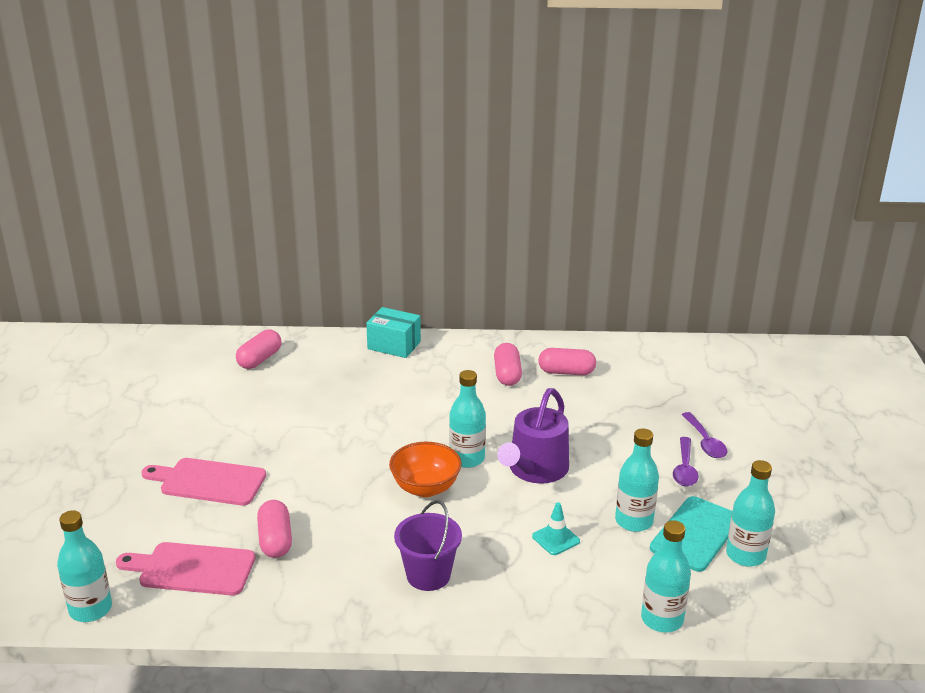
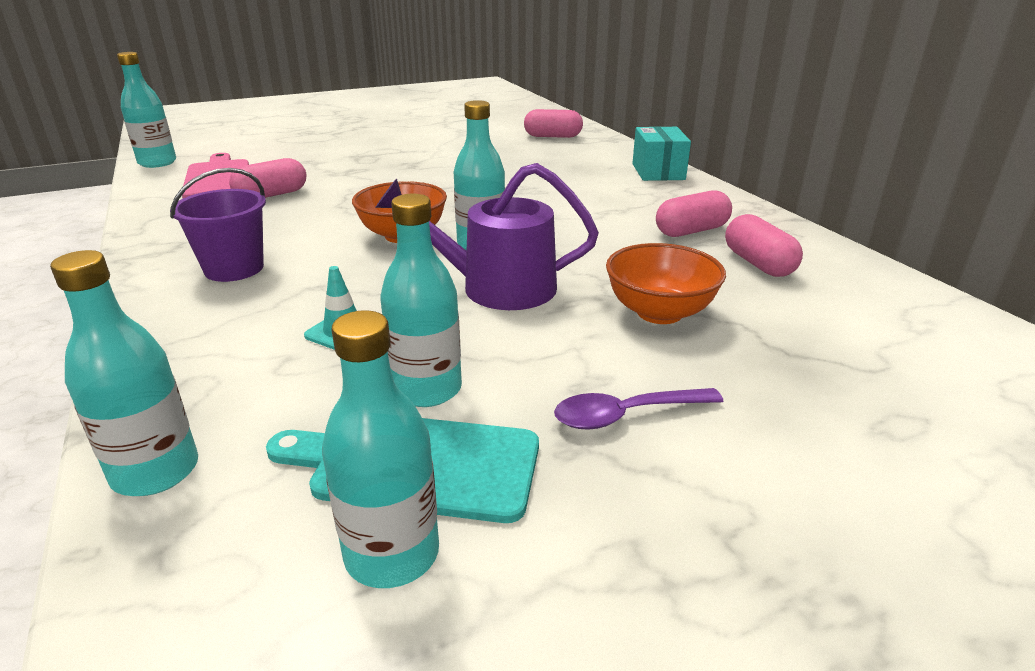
camera: 65 degrees right, 0 degrees up
(208, 482) = (347, 158): pink cutting board -> none
(600, 425) = (659, 312): none -> orange bowl
(705, 442) = (739, 424): purple spoon -> none

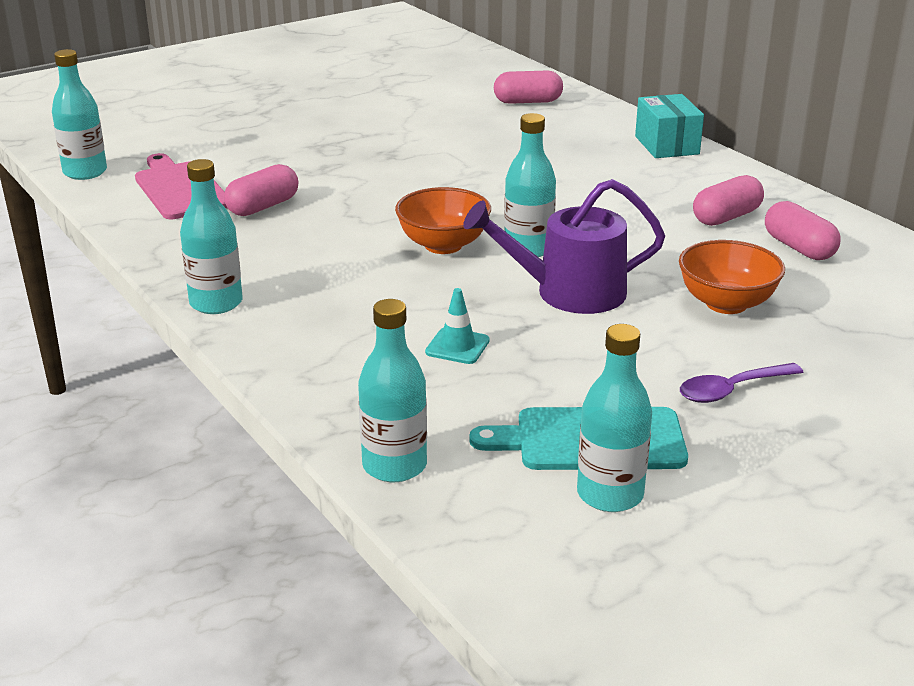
camera: 10 degrees left, 0 degrees up
(234, 269) = (301, 295): purple bucket -> none
(427, 389) = (563, 387): turquoise bottle -> turquoise bottle (216, 303)

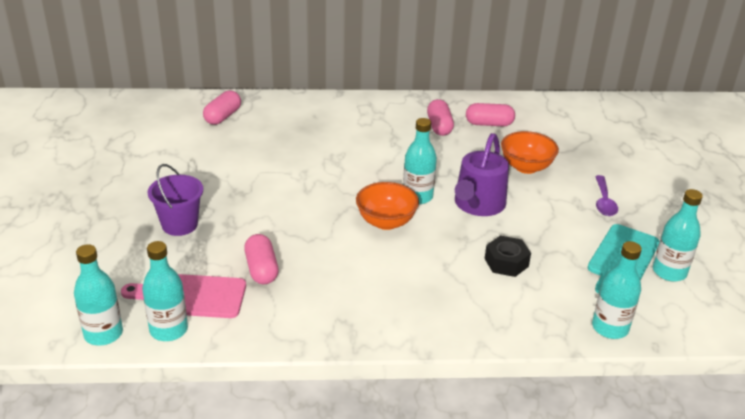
camera: 60 degrees left, 5 degrees up
(216, 303) = (382, 333): turquoise bottle -> turquoise bottle (169, 330)
(293, 147) = (180, 225): none -> purple bucket
(457, 346) = (506, 262): turquoise traffic cone -> black nut
(666, 145) = (338, 104): turquoise box -> none

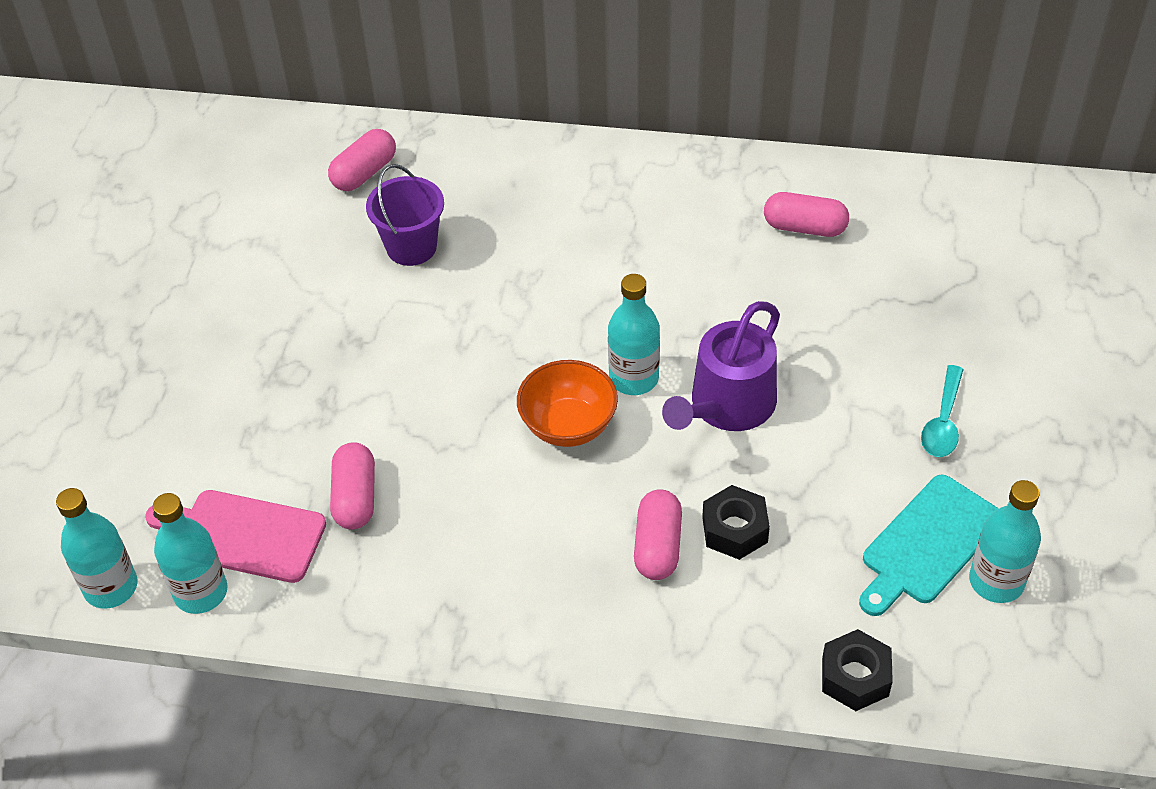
camera: 15 degrees right, 15 degrees up
(180, 225) = (253, 396): purple bucket -> purple bucket (411, 247)
(439, 126) = (716, 226): pink capsule -> pink capsule (658, 546)
(526, 167) = (836, 332): orange bowl -> none
(604, 202) = (943, 422): purple spoon -> turquoise spoon
(610, 328) = (855, 677): turquoise bottle -> black nut

